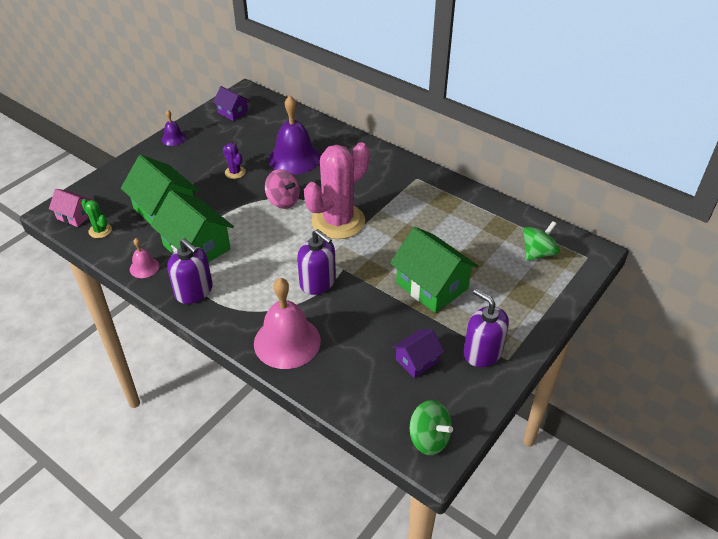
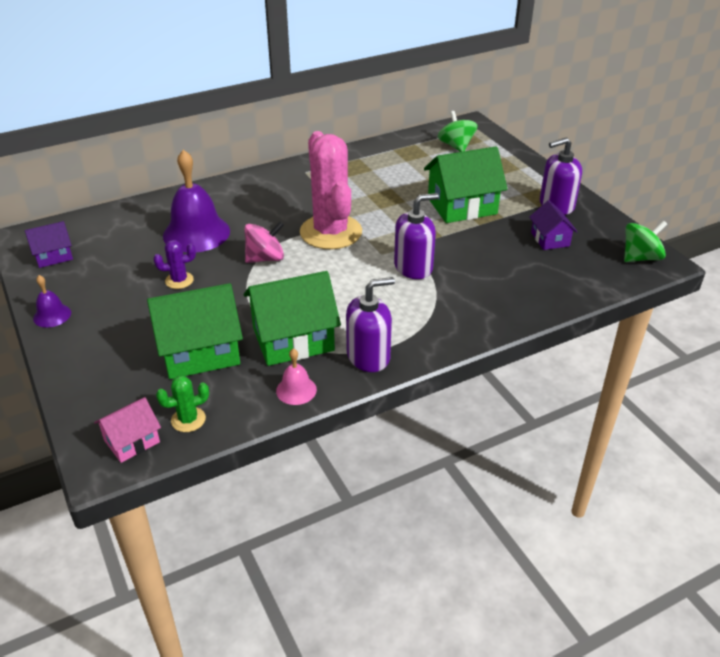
camera: 65 degrees left, 5 degrees down
(287, 342) = (487, 307): pink bell -> none

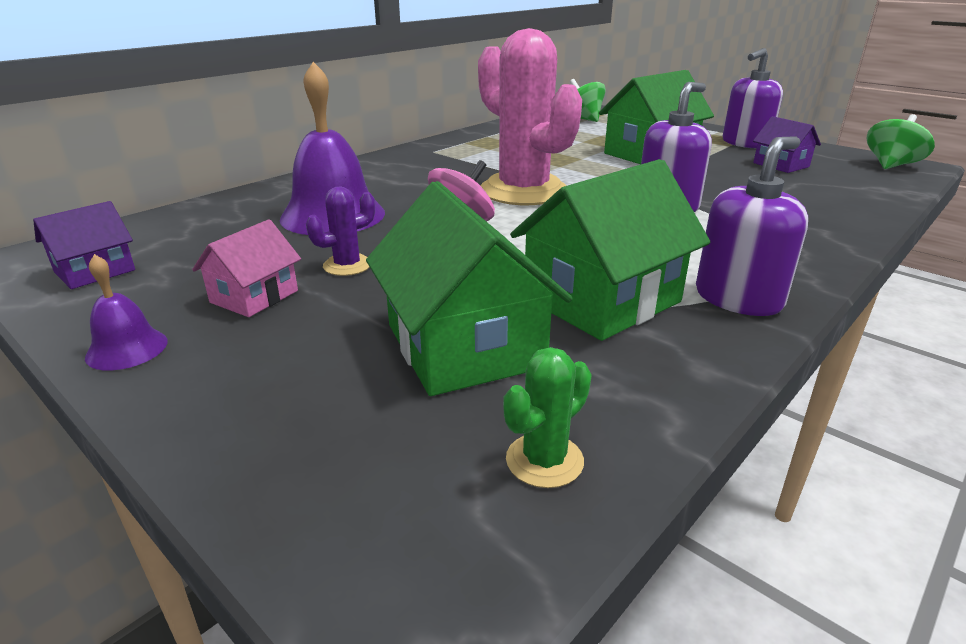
camera: 20 degrees left, 10 degrees down
(132, 441) = (455, 540): pink house -> pink house (254, 296)
(200, 352) = (464, 346): green house -> green house turned 75 degrees counterclockwise
(296, 390) = (688, 364): pink bell -> none

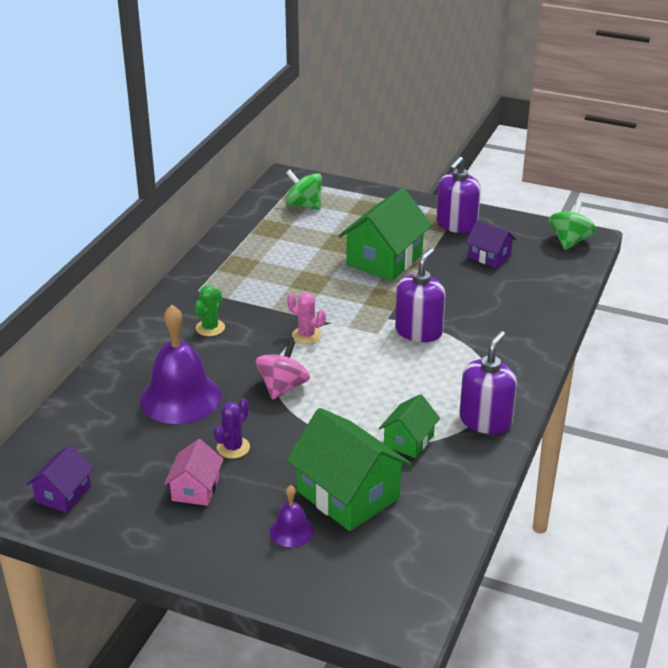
camera: 20 degrees left, 5 degrees up
(127, 349) = (157, 545): purple bell -> purple bell (291, 531)
(523, 191) = (306, 335): pink cactus -> pink cactus, size x0.42
(544, 460) = (421, 550): green cactus -> green cactus (210, 328)
(602, 300) = (408, 440): green house -> green house, size x0.55

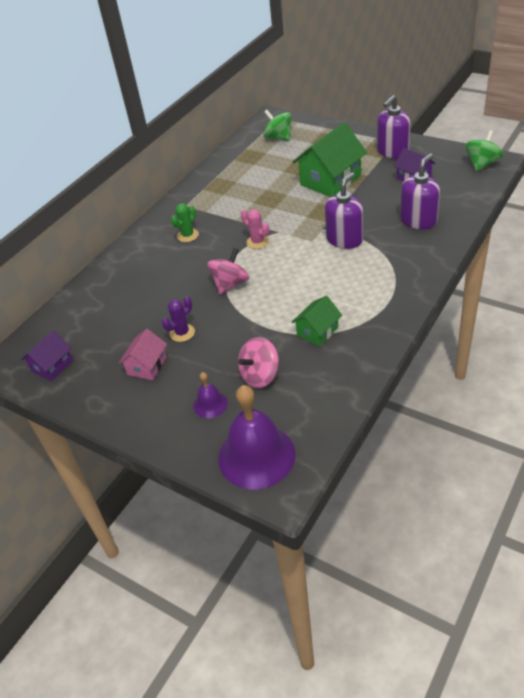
camera: 15 degrees right, 10 degrees up
(180, 397) = (153, 291): purple bell -> purple bell (256, 456)
(348, 494) = (260, 375): green house -> pink spinning top
(485, 420) = (382, 316): purple soap dispenser -> purple soap dispenser (418, 220)

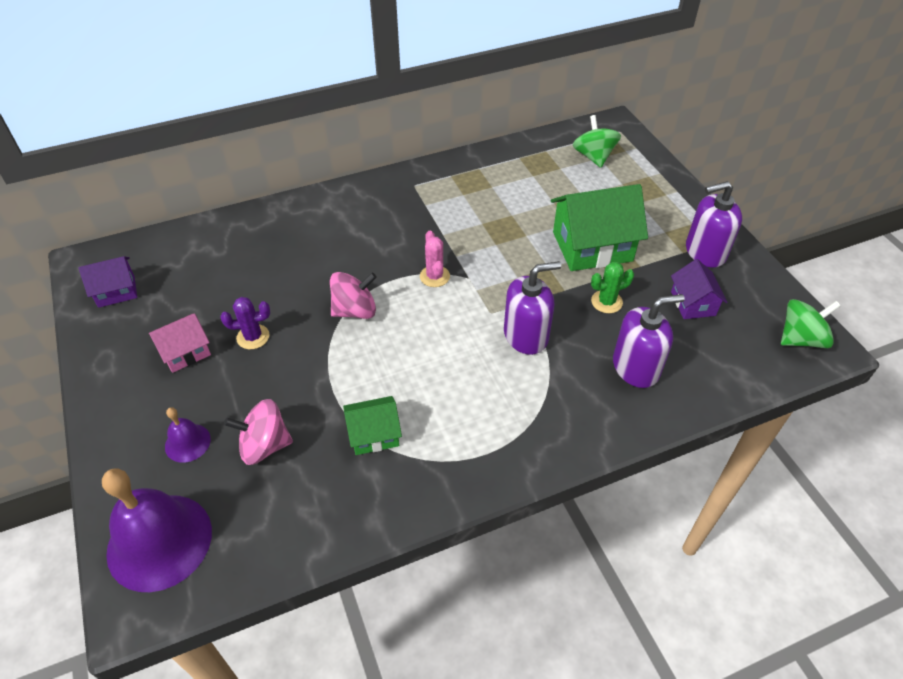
camera: 30 degrees right, 5 degrees up
(187, 235) = (378, 223): green cactus -> green cactus (606, 302)

